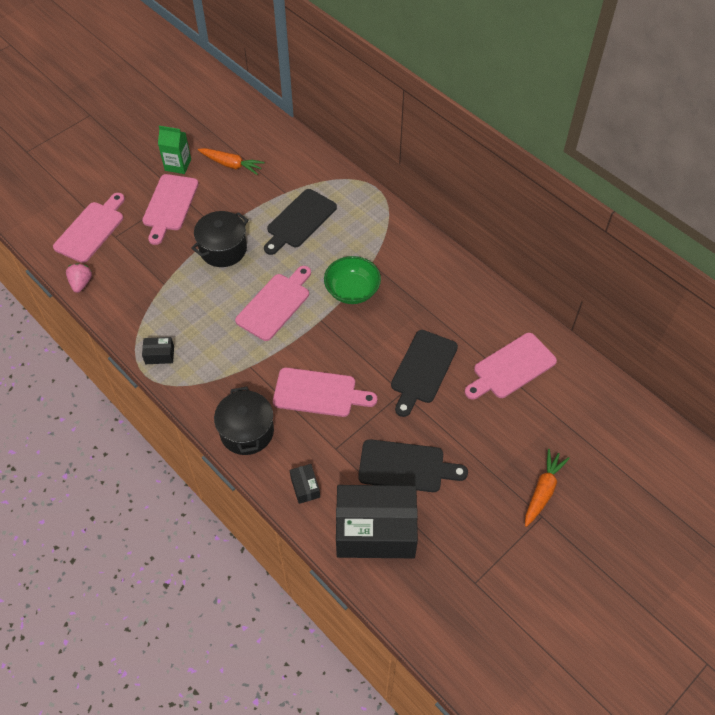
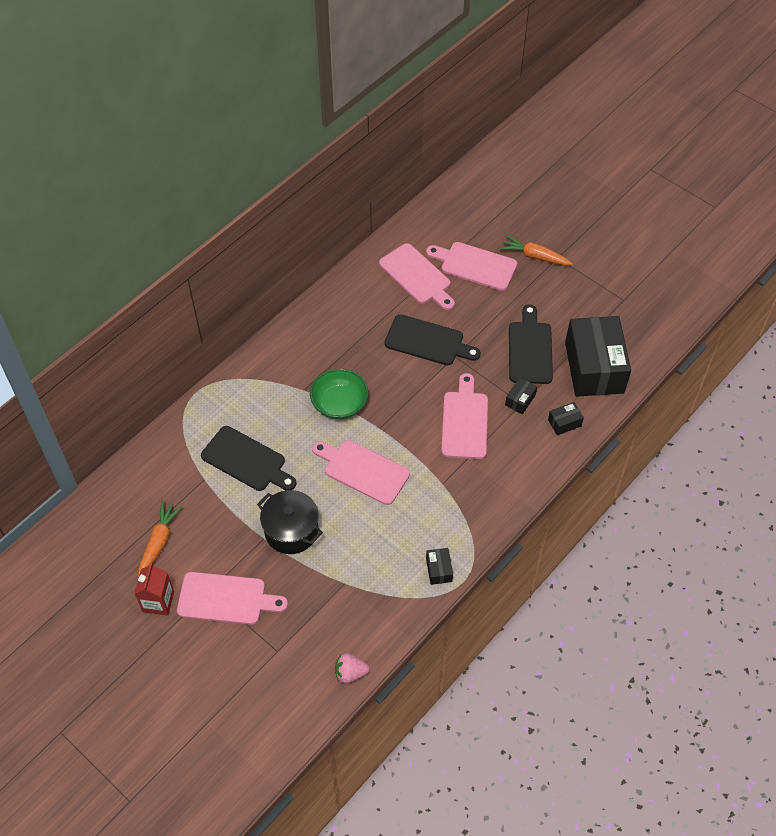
camera: 95 degrees left, 0 degrees up
(91, 230) = (267, 681): pink cutting board -> pink cutting board (475, 265)
(178, 165) = (158, 602): green carton -> red carton
(247, 431) = (516, 476): black pot -> none
(339, 447) = (520, 400): none -> black box

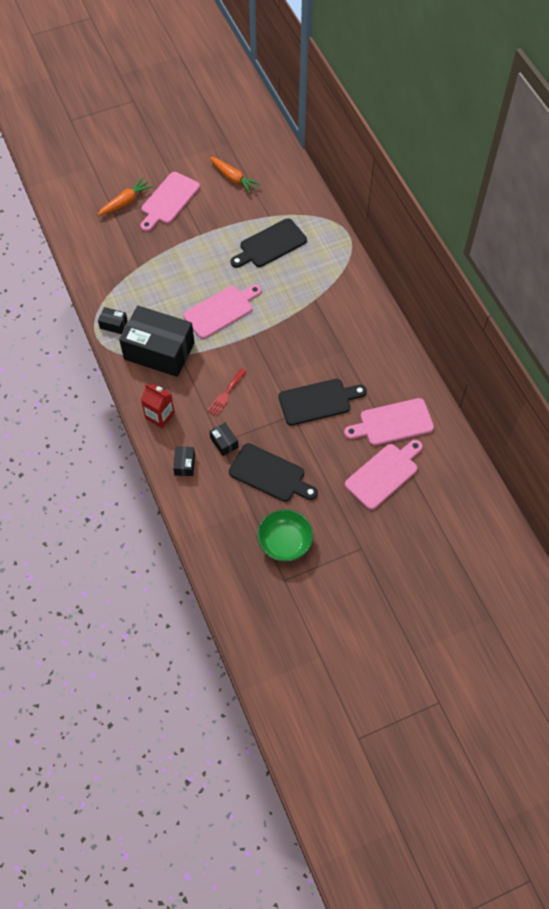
camera: 115 degrees right, 5 degrees up
(158, 602) = (189, 166): red carton -> red carton (160, 415)
(291, 531) = (197, 251): black pot -> none
(339, 404) = (289, 318): green bowl -> green bowl (285, 542)
(350, 673) = (74, 247): pink strawberry -> none
(427, 341) = (318, 401): black cutting board -> black cutting board turned 150 degrees counterclockwise
(465, 421) = (226, 394): pink cutting board -> red fork
(535, 256) = (371, 529): orange carrot -> orange carrot (125, 202)
(594, 368) = (225, 515): black box -> black box (159, 351)

